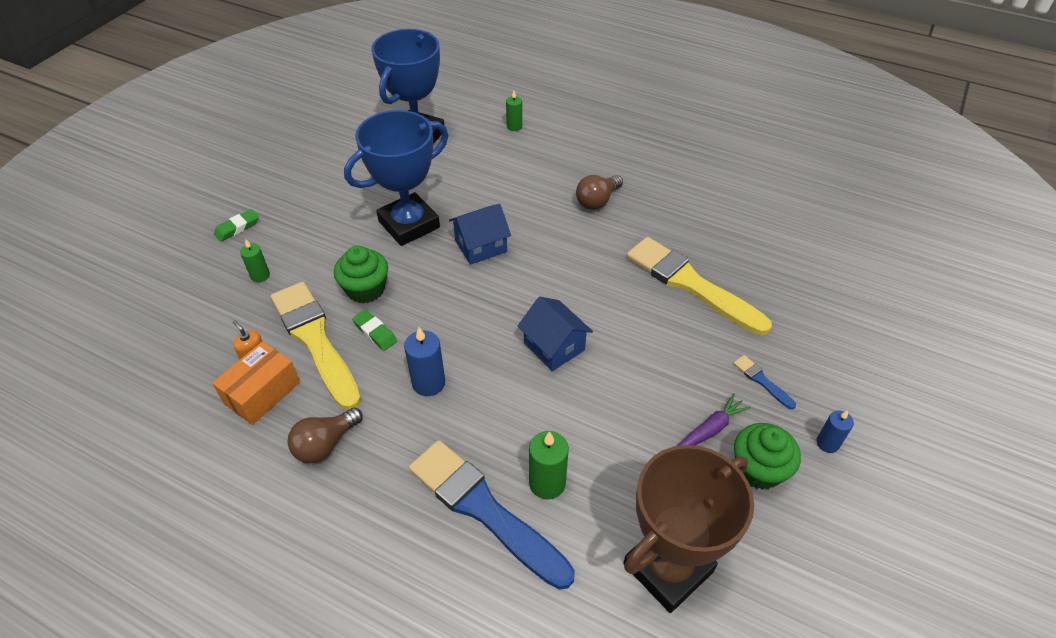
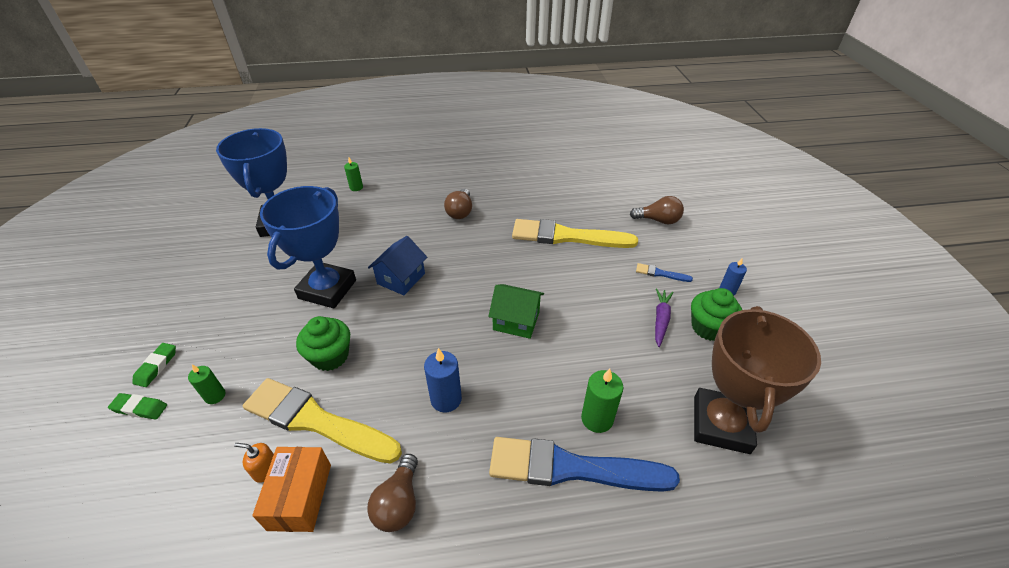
camera: 35 degrees left, 5 degrees down
(375, 332) = (367, 385): green eraser -> green eraser (140, 408)
(554, 346) = (516, 321): blue house -> green house
(824, 318) = (658, 220): none -> brown light bulb

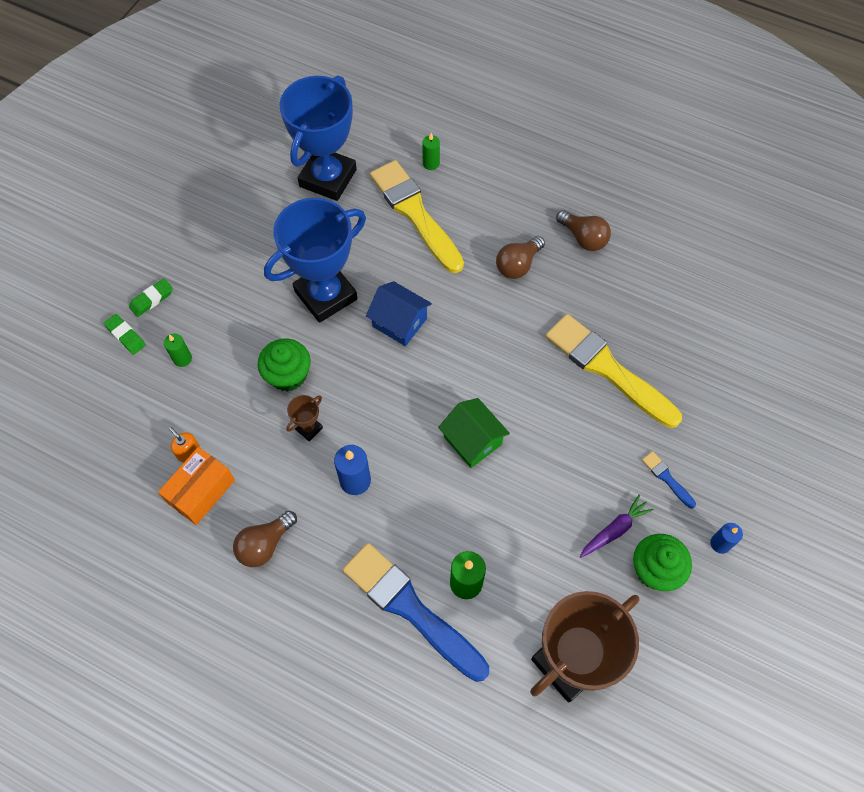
camera: 35 degrees right, 20 degrees up
(316, 421) = (244, 433): yellow brush -> yellow brush (415, 213)
(376, 384) = (309, 428): none -> brown trophy
(401, 278) = (399, 322): blue house -> blue house turned 60 degrees clockwise
(658, 220) = (734, 409): brown light bulb -> brown light bulb (583, 238)

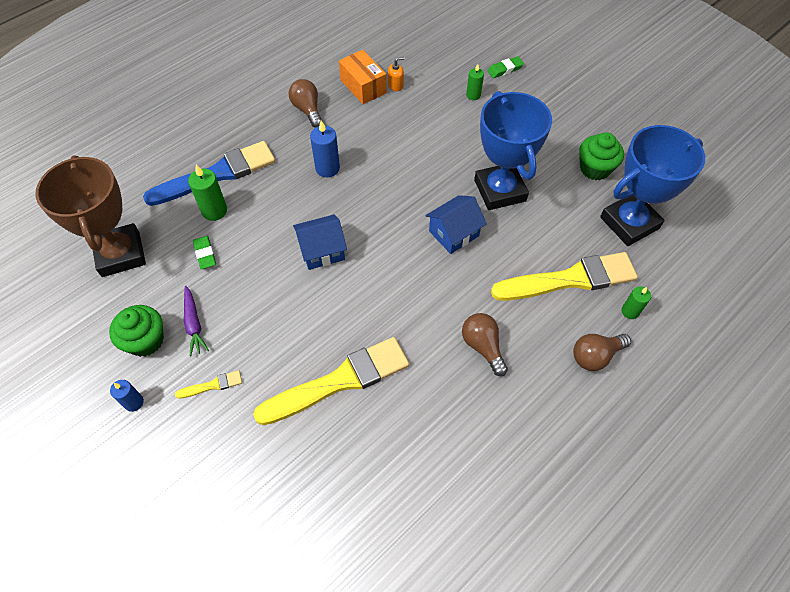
camera: 110 degrees right, 5 degrees down
(152, 299) = (532, 87): green eraser -> green eraser (205, 254)
(288, 375) = (434, 150): green cupcake -> green cupcake (595, 168)
(309, 428) = (383, 152): brown trophy -> none
(328, 178) = (629, 223): blue trophy -> blue trophy turned 75 degrees counterclockwise
(472, 440) = (322, 251): green house -> blue house
(583, 238) = (496, 421): brown light bulb -> brown light bulb (595, 356)
(666, 478) = (212, 385): blue brush -> yellow brush

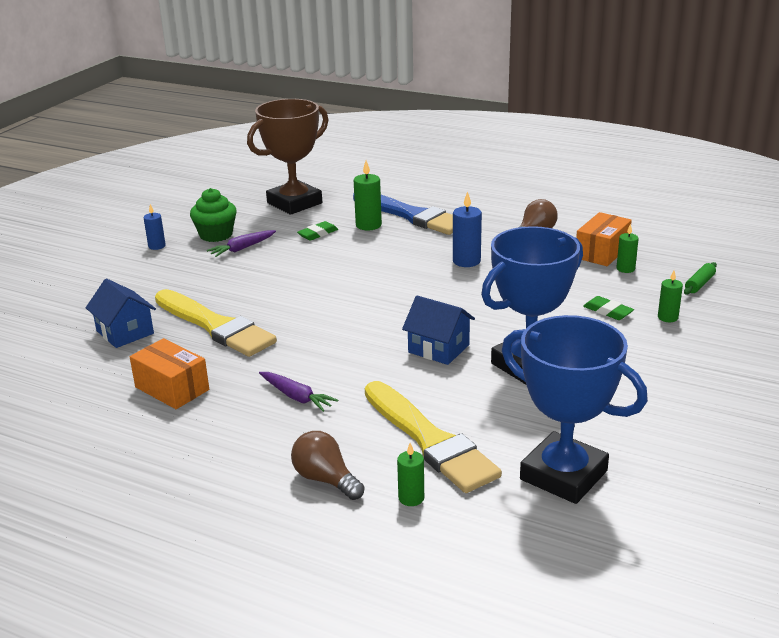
camera: 70 degrees right, 30 degrees down
(212, 385) = (186, 271): yellow brush -> none
(322, 251) = (360, 283): blue house -> blue house (125, 332)
(396, 85) = (625, 269): orange soap dispenser -> green candle
(431, 438) = (172, 388): none -> orange box
(438, 60) = (699, 284): none -> green rolling pin
(482, 346) = (296, 397): brown light bulb -> purple carrot
(505, 69) = (741, 330): green eraser -> green eraser (608, 311)
(595, 168) = (636, 430): green cupcake -> none

